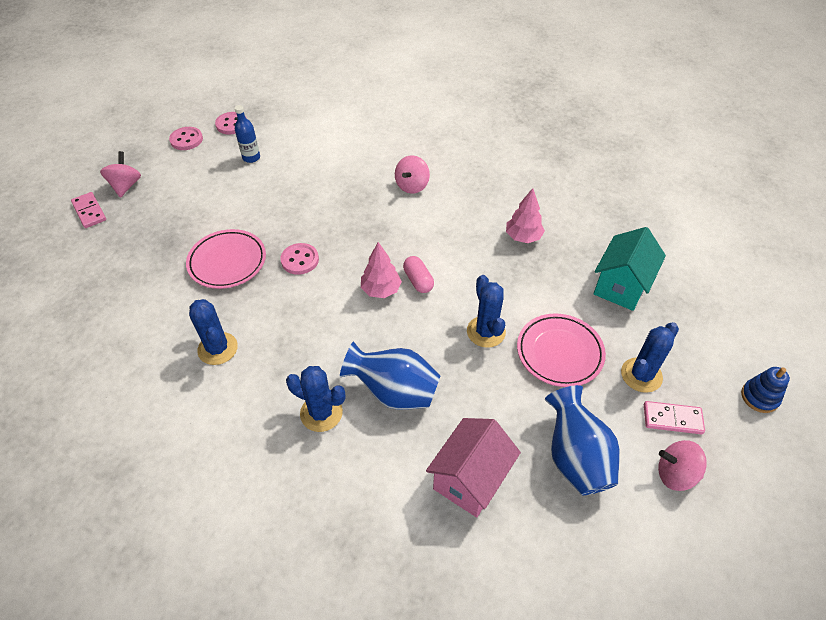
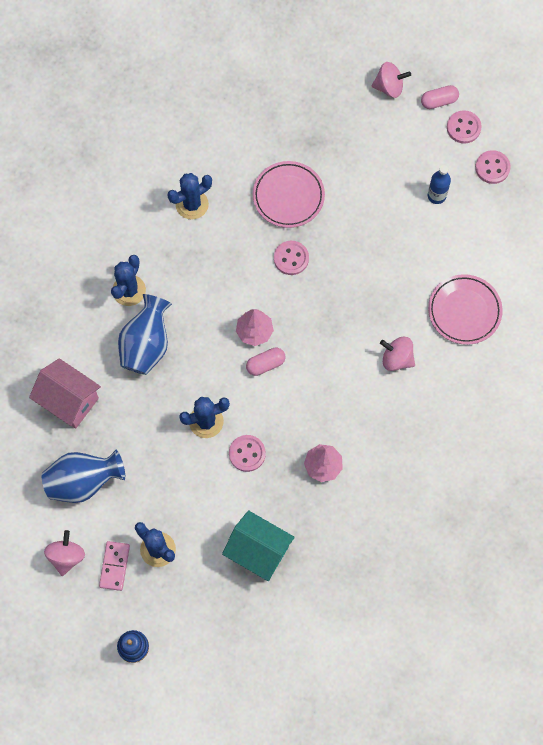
camera: 90 degrees right, 20 degrees up
(89, 211) = (352, 65): pink domino -> none
(154, 154) = (439, 101): none -> pink capsule
(518, 296) = (247, 453): none -> pink button
(559, 352) = (182, 483): pink plate -> pink plate (464, 311)

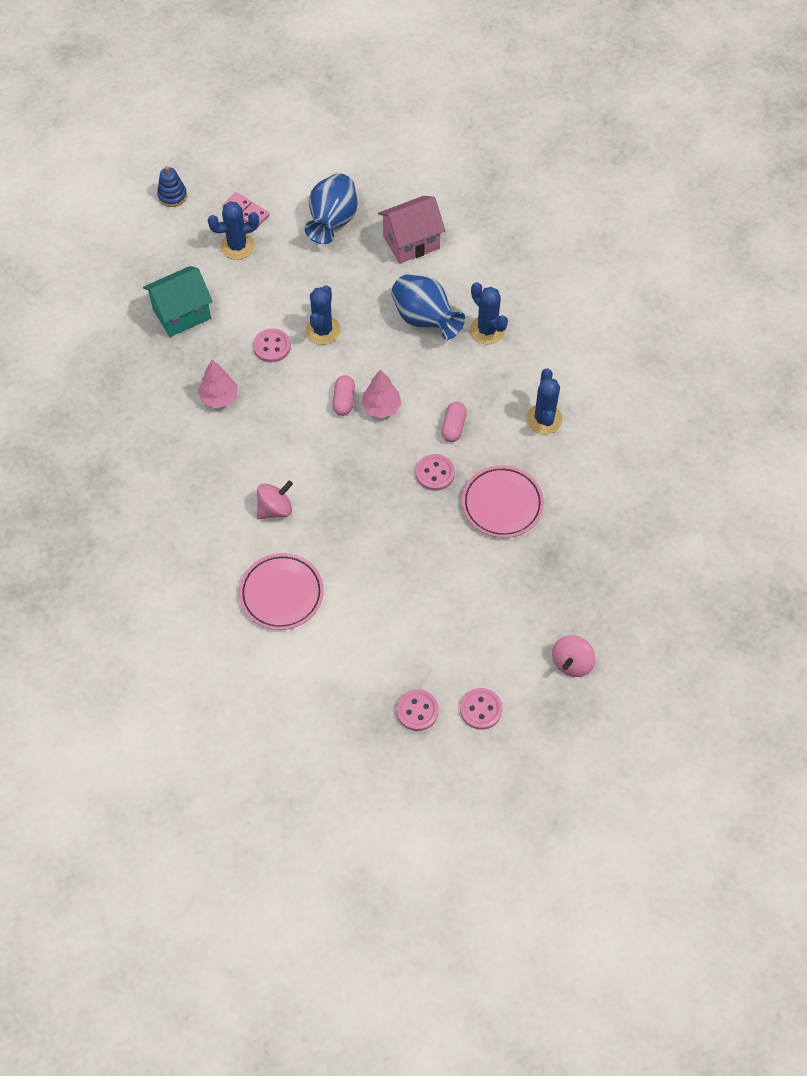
camera: 120 degrees right, 10 degrees down
(66, 556) = (278, 184): pink spinning top -> none
(436, 196) = (419, 638): blue bottle -> none
(439, 101) = (526, 702): pink capsule -> pink capsule (453, 427)

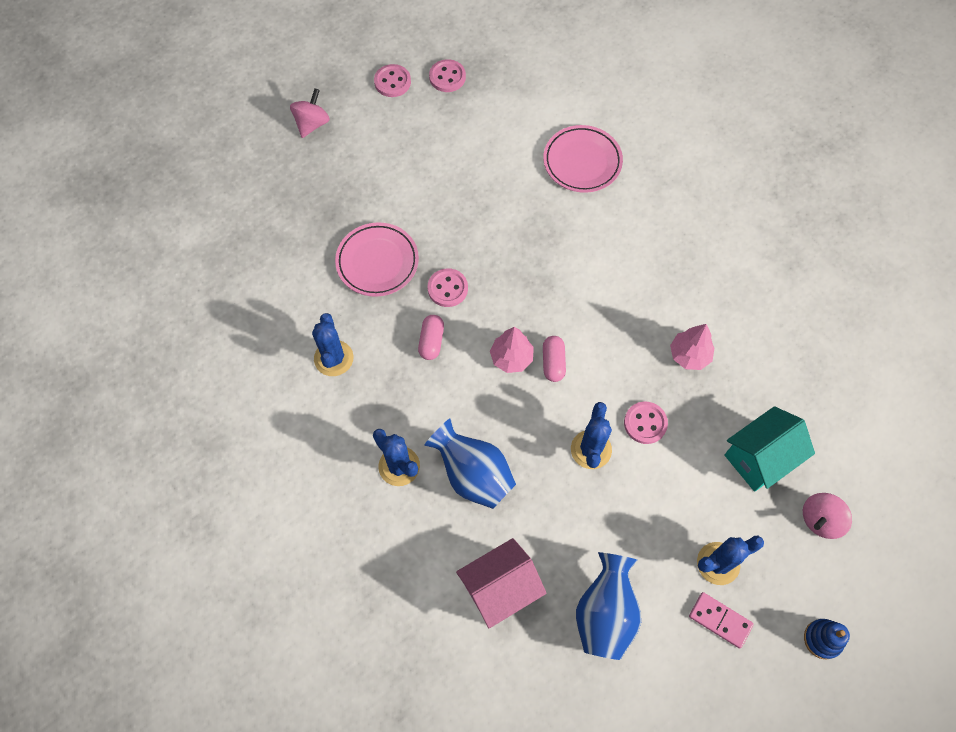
camera: 175 degrees right, 5 degrees up
(275, 509) = (604, 240): pink spinning top -> pink spinning top (820, 520)

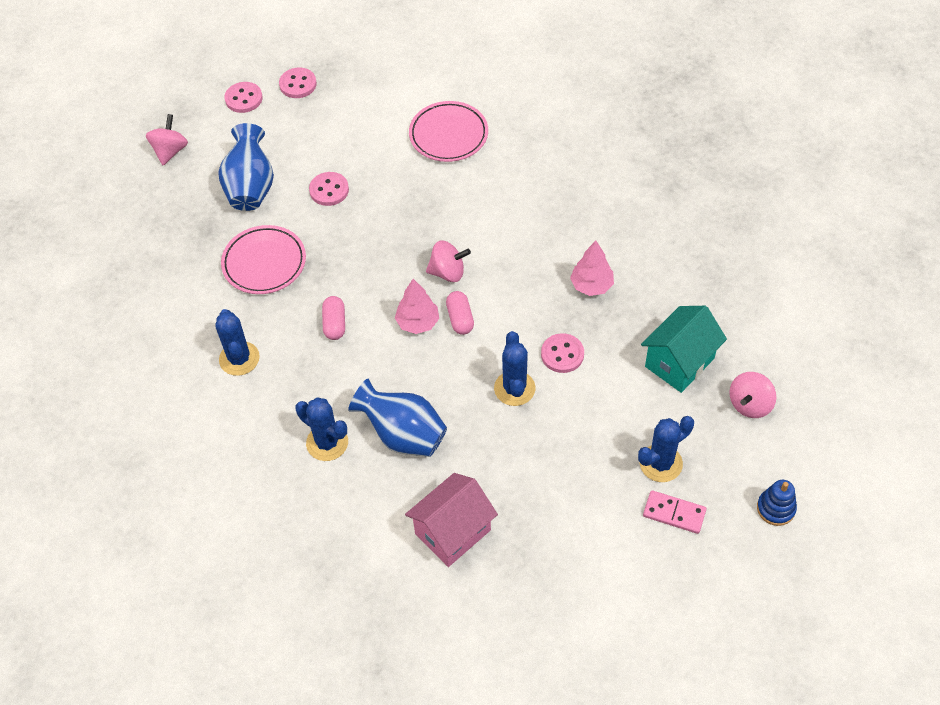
camera: 10 degrees left, 10 degrees down
(447, 288) = (340, 273): pink button -> pink button (329, 190)
(551, 310) = (448, 272): none -> pink spinning top
(605, 613) = (561, 531): blue vase -> blue vase (251, 187)

